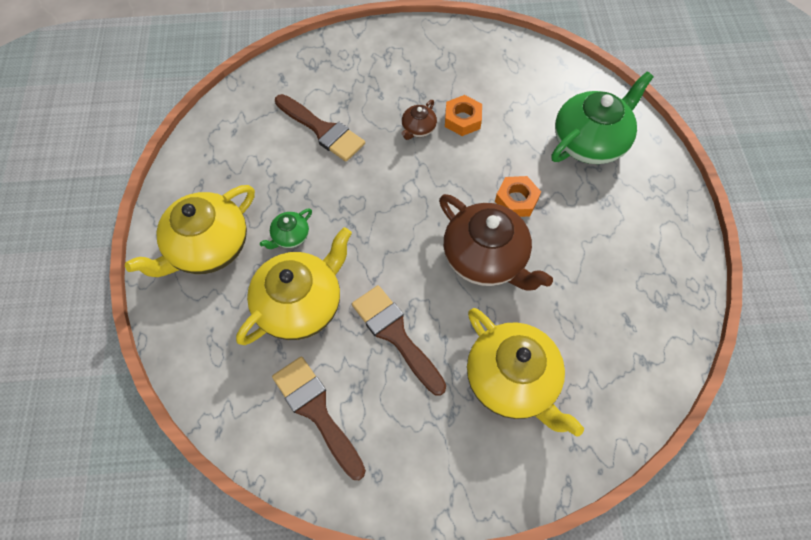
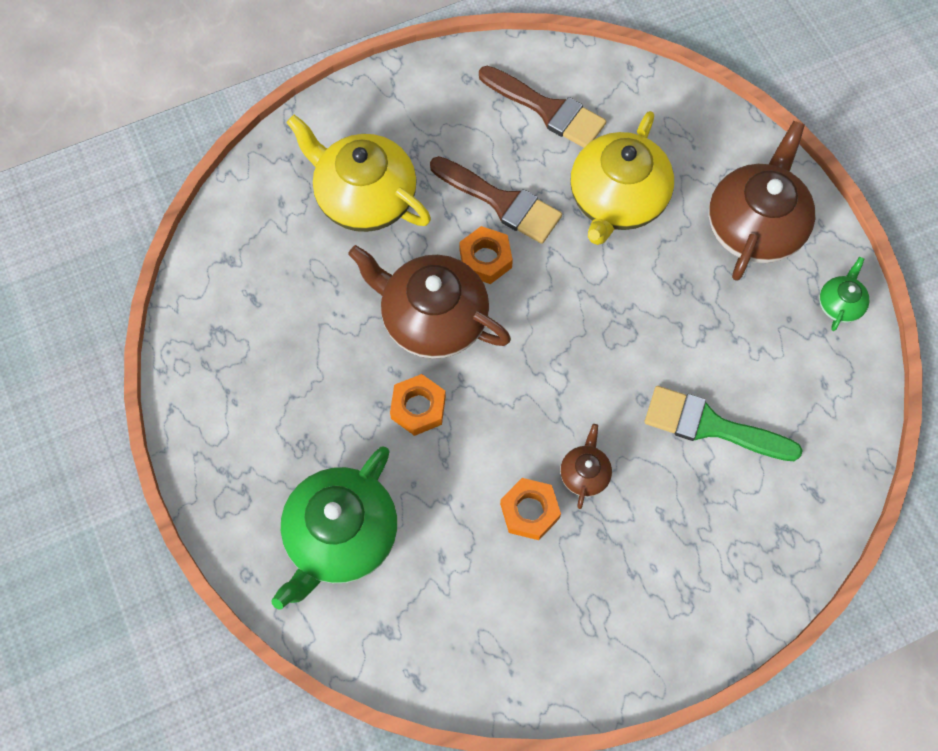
camera: 160 degrees right, 5 degrees up
(207, 247) = (754, 226): yellow teapot -> brown teapot
(290, 236) = (670, 269): green teapot -> green teapot (839, 304)
(322, 130) = (711, 426): brown brush -> green brush
(428, 291) = (485, 259): none -> orange nut

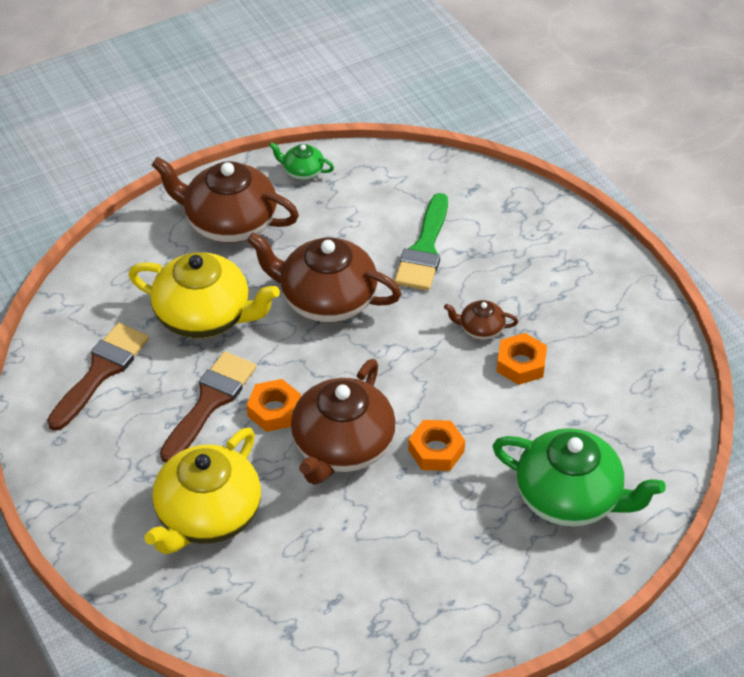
camera: 95 degrees left, 20 degrees down
(635, 316) = (326, 299): none -> brown teapot

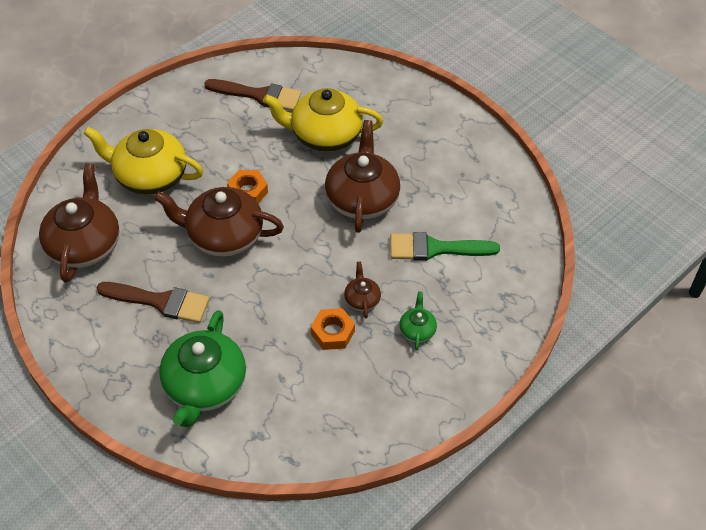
camera: 75 degrees right, 5 degrees up
(205, 316) = (324, 135): yellow teapot -> yellow teapot turned 90 degrees clockwise
(210, 402) = (246, 155): brown brush -> brown brush (160, 302)
(229, 222) = (420, 128): brown teapot -> brown teapot (84, 245)
(302, 171) = (491, 157): green teapot -> green teapot (417, 330)
(436, 450) = (232, 292): orange nut -> none

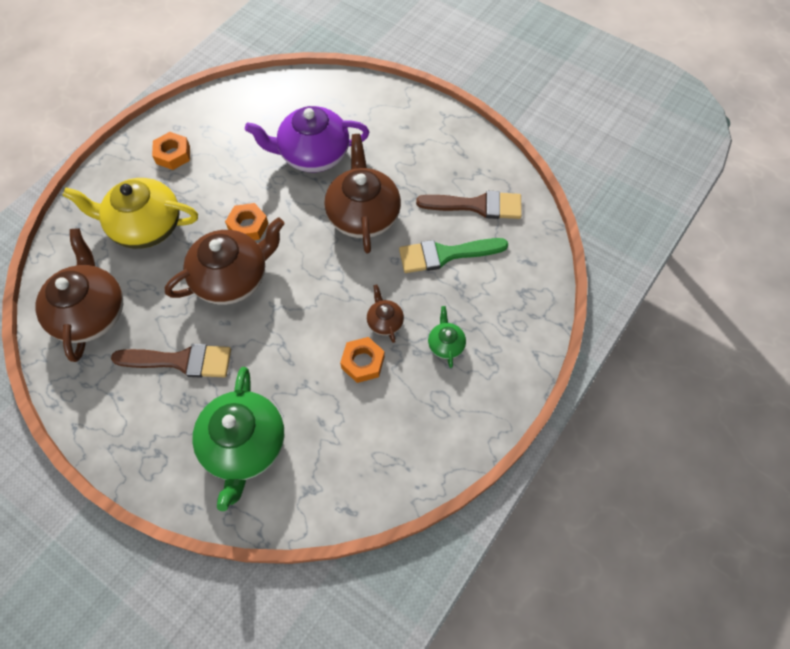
camera: 10 degrees left, 10 degrees up
(189, 115) = (173, 154): none -> orange nut
(223, 236) = (232, 278): brown teapot -> brown teapot turned 150 degrees clockwise
(259, 95) = (239, 123): brown brush -> brown brush (476, 205)
(324, 135) = (313, 154): yellow teapot -> purple teapot

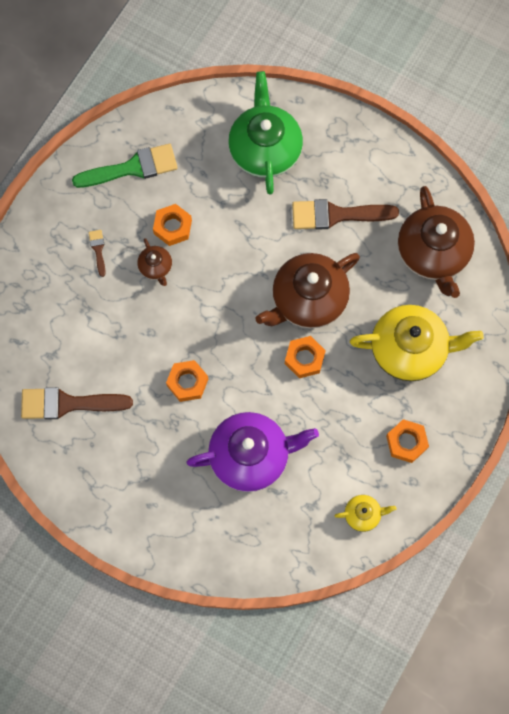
camera: 175 degrees right, 10 degrees up
(226, 108) = (363, 514): none -> yellow teapot
(363, 214) = (187, 382): brown teapot -> orange nut
(445, 344) = (98, 250): green teapot -> brown brush
(446, 254) = (100, 343): green brush -> green brush (132, 168)

